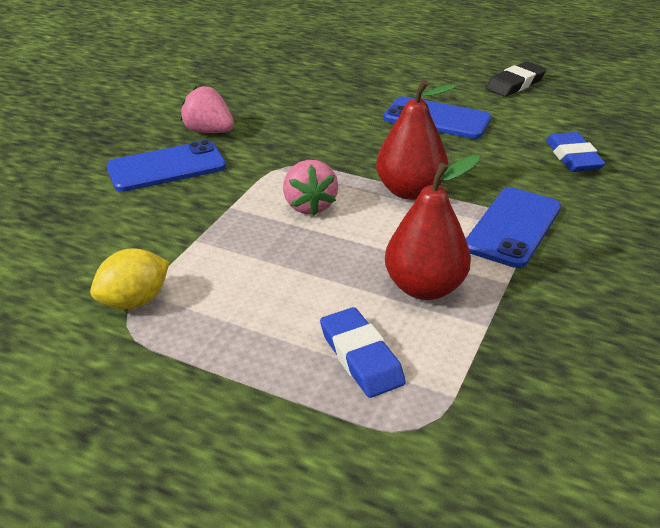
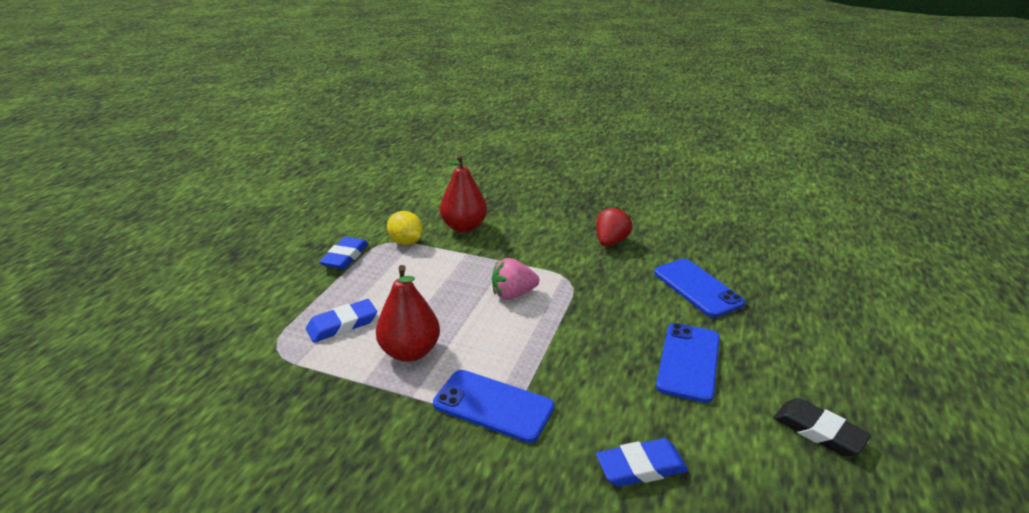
camera: 85 degrees right, 5 degrees down
(156, 373) = (345, 257): none -> blue eraser
(166, 167) = (553, 232): blue phone -> blue phone (697, 288)
(209, 131) = (611, 242): pink strawberry -> red strawberry
(410, 191) = (543, 344): red pear -> red pear (464, 227)

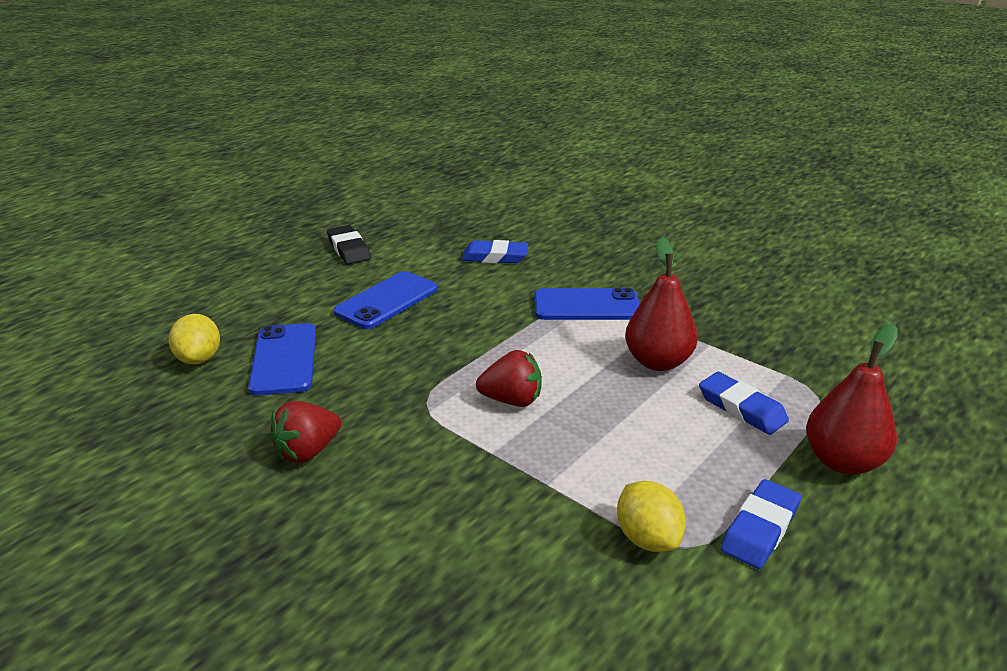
camera: 160 degrees left, 0 degrees up
(342, 324) = (741, 408): blue eraser -> blue eraser turned 60 degrees clockwise
(464, 227) = (528, 551): red pear -> red pear (842, 461)
(493, 406) = (586, 305): blue phone -> blue phone turned 45 degrees counterclockwise
(513, 294) = (512, 400): pink strawberry -> red strawberry
(753, 275) = (199, 358): none -> yellow lemon

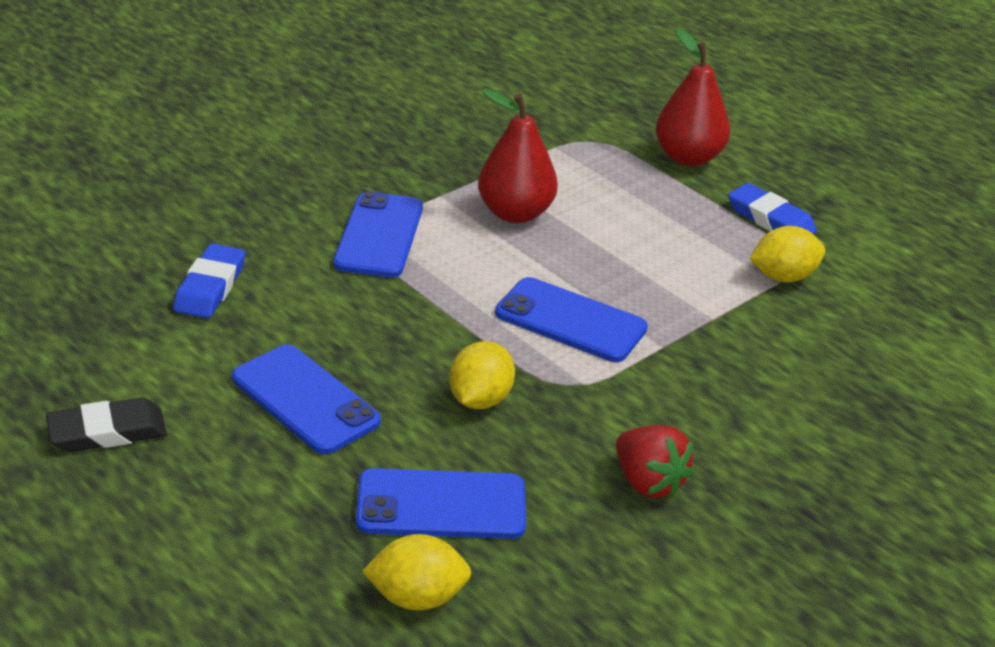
camera: 85 degrees left, 5 degrees up
(399, 365) = (480, 399): none -> yellow lemon
(512, 400) = (570, 321): red strawberry -> blue phone
(741, 408) = (605, 185): blue eraser -> none

